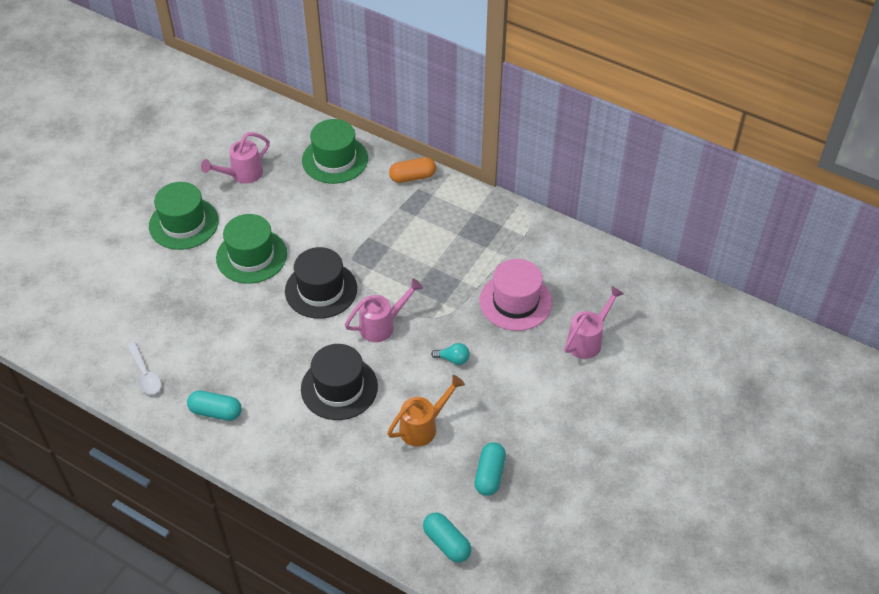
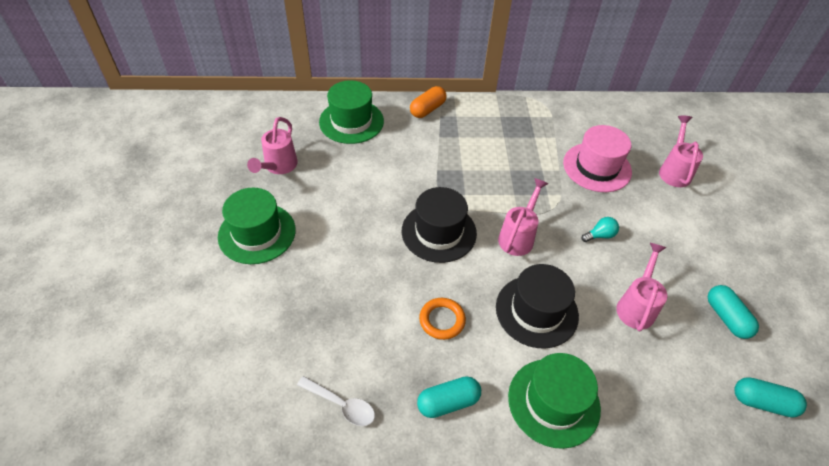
camera: 35 degrees left, 0 degrees up
(251, 256) = (349, 232): green hat -> green hat (553, 402)
(262, 356) = (442, 320): none -> orange ring
(424, 426) = (636, 305): orange watering can -> pink watering can

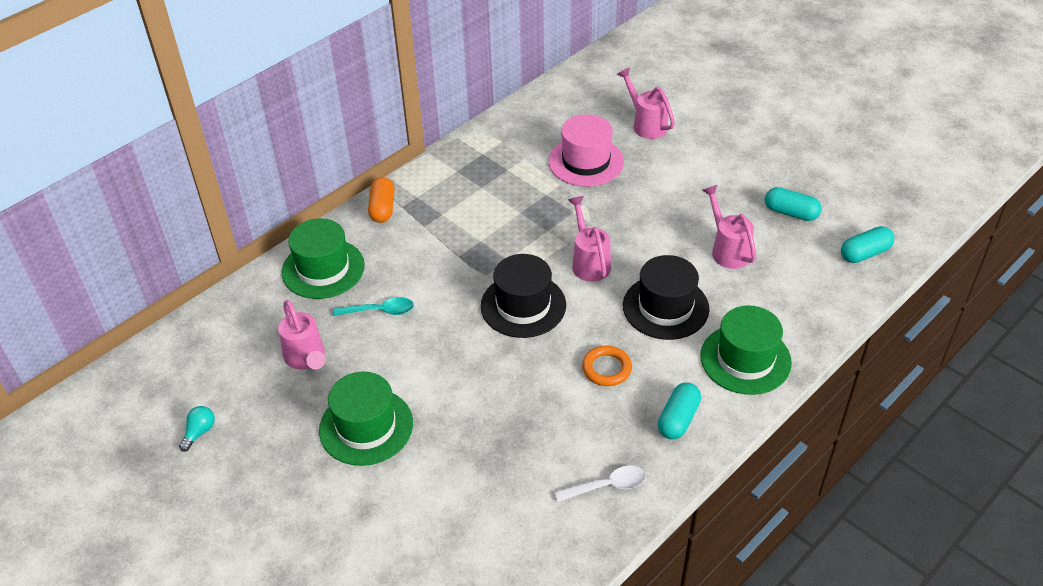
camera: 40 degrees left, 5 degrees down
(350, 169) = (379, 311): none -> turquoise spoon
(600, 235) = (647, 216): turquoise light bulb -> turquoise light bulb (199, 432)

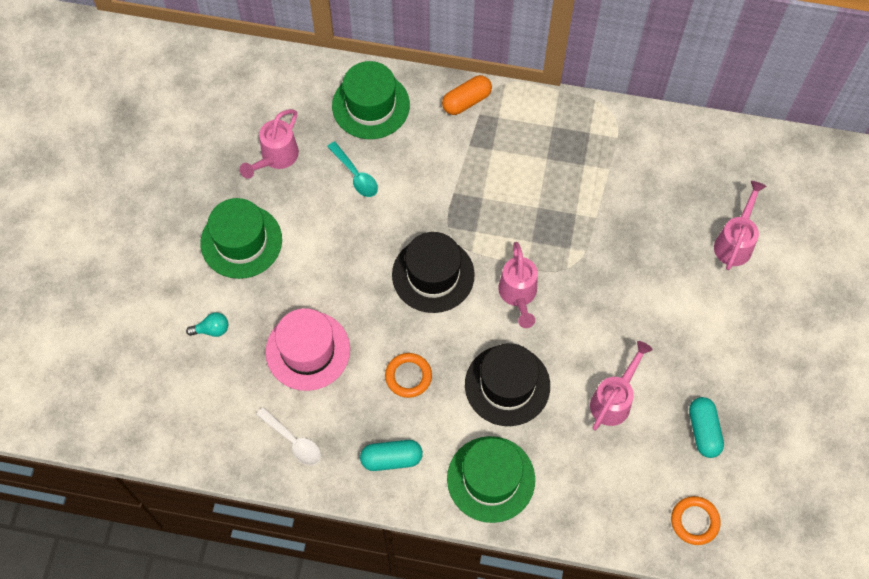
camera: 55 degrees right, 20 degrees up
(199, 432) = (168, 138): turquoise light bulb -> turquoise light bulb (212, 329)
(586, 161) = (643, 221): pink hat -> pink hat (308, 350)
(589, 261) = (518, 295): pink watering can -> pink watering can turned 135 degrees clockwise
(865, 253) = (694, 521): turquoise capsule -> orange ring

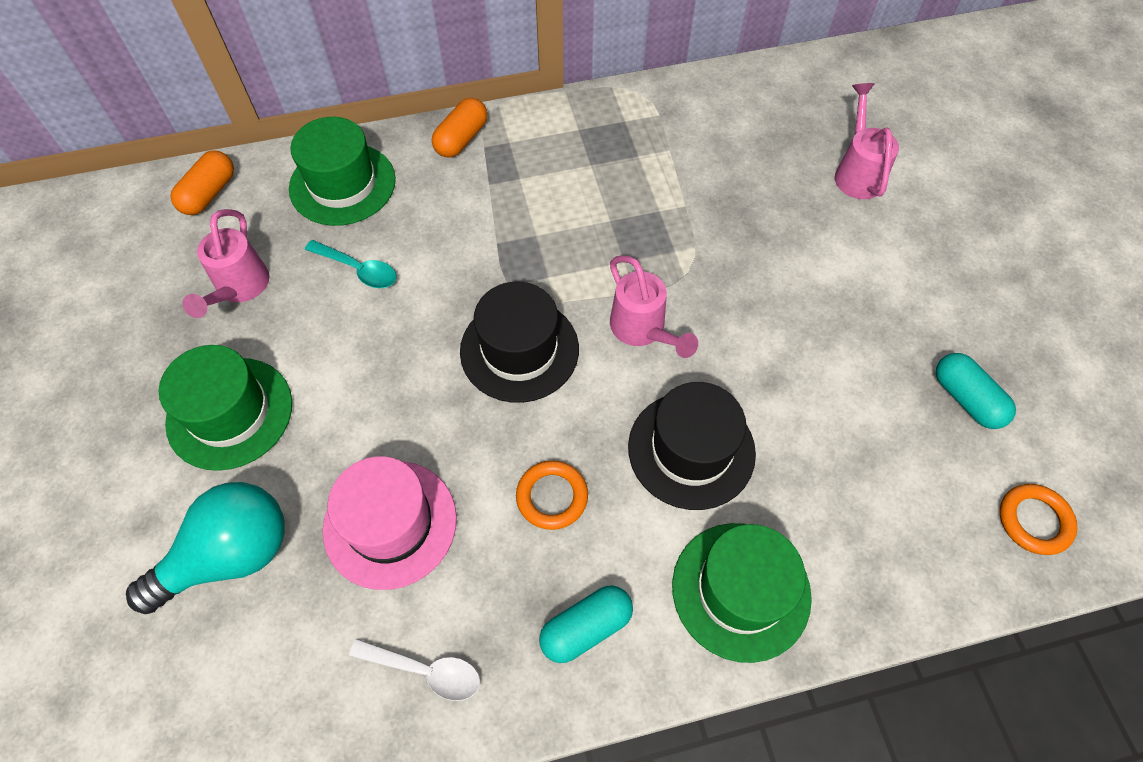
camera: 25 degrees left, 5 degrees down
(212, 329) = (230, 555): turquoise light bulb -> turquoise light bulb, size x2.34
(281, 77) = (209, 193): none -> orange capsule
(614, 399) = (836, 408): pink watering can -> none

